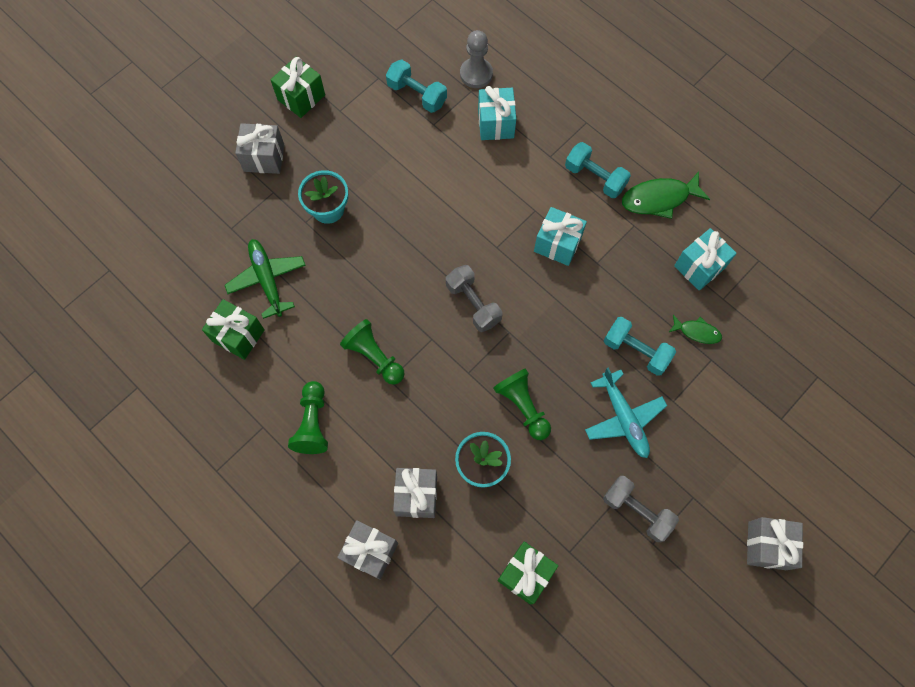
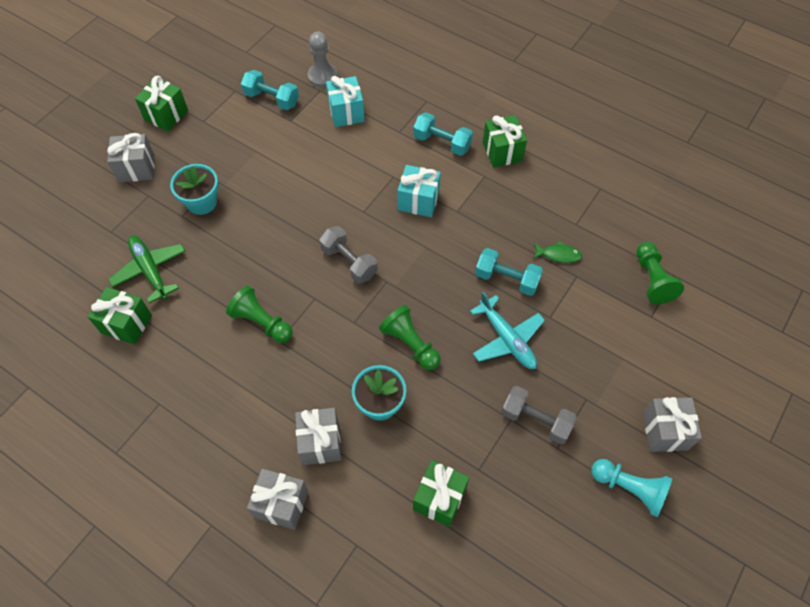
camera: 10 degrees left, 10 degrees down
(313, 423) = (209, 392): green pawn -> green pawn (652, 279)
(659, 199) = (502, 152): green fish -> green gift
(699, 267) = (549, 201): turquoise gift -> none
(717, 598) = (629, 488): none -> turquoise pawn

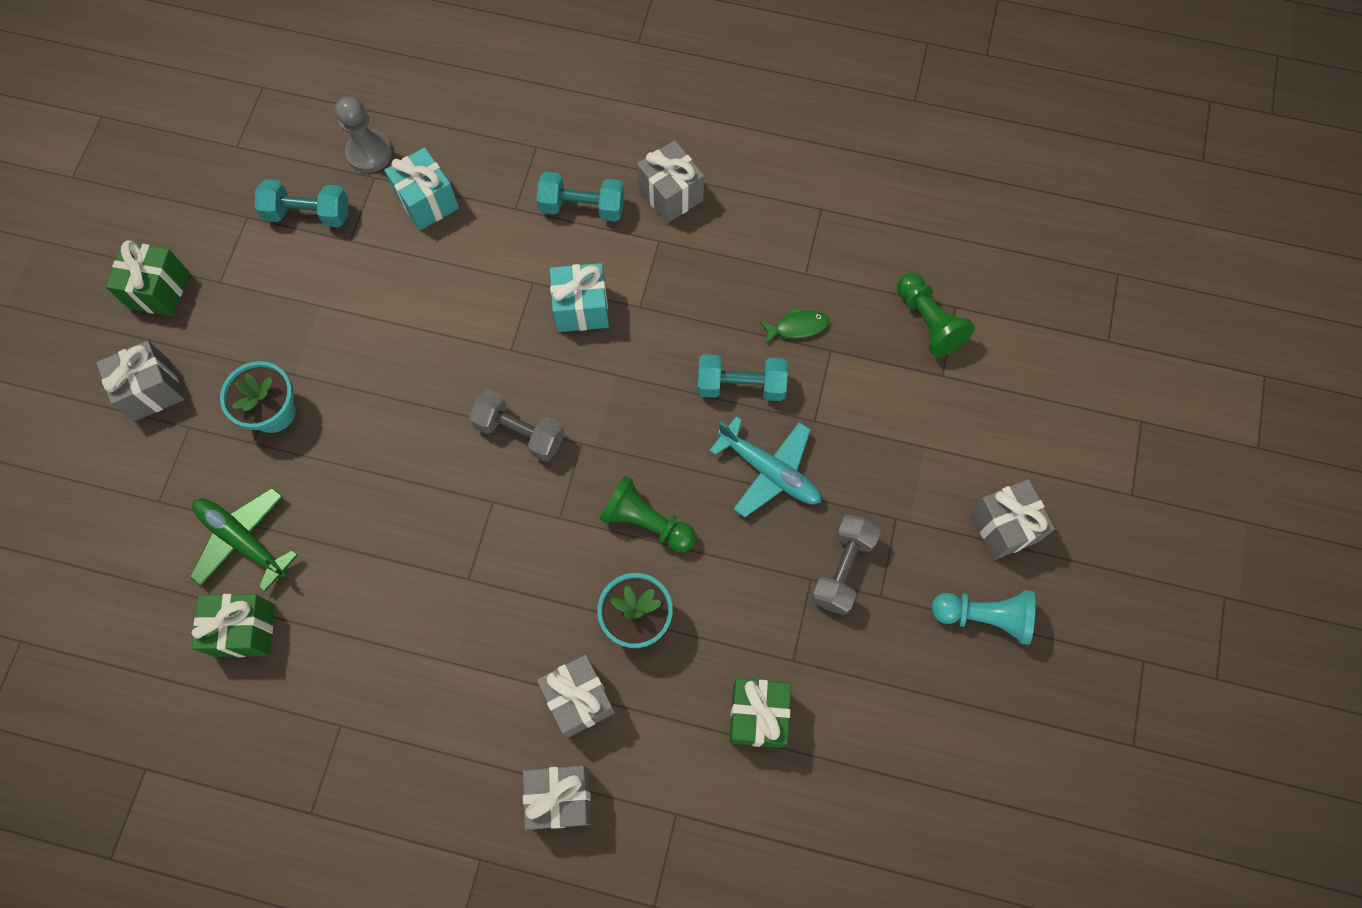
camera: 20 degrees left, 10 degrees up
(262, 322) = (434, 561): green pawn -> none
(502, 152) = (670, 195): green gift -> grey gift
(536, 420) = (842, 569): grey dumbbell -> grey dumbbell turned 75 degrees counterclockwise

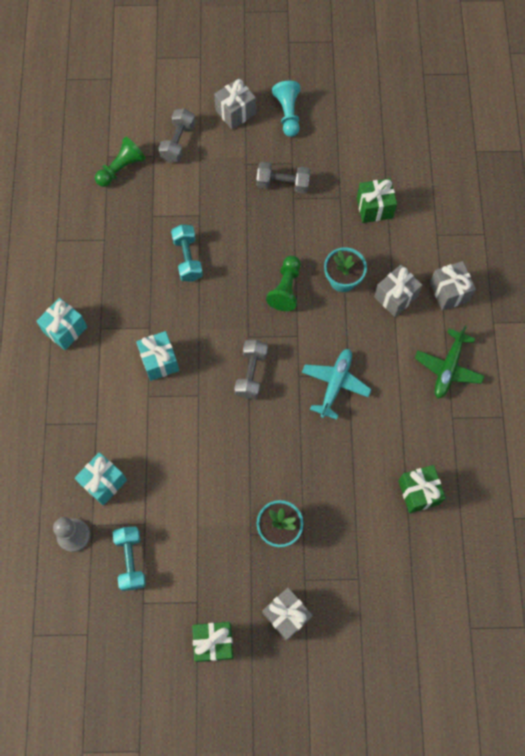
camera: 105 degrees left, 0 degrees up
(243, 540) = (366, 514): green plane -> green plane (448, 368)
(582, 207) = (86, 381): turquoise dumbbell -> none
(670, 195) = (65, 329): grey gift -> turquoise gift
(769, 471) = (237, 232): turquoise plane -> turquoise plane (335, 384)
(797, 327) = (141, 236): green fish -> none
(961, 419) = (178, 142): none -> grey dumbbell

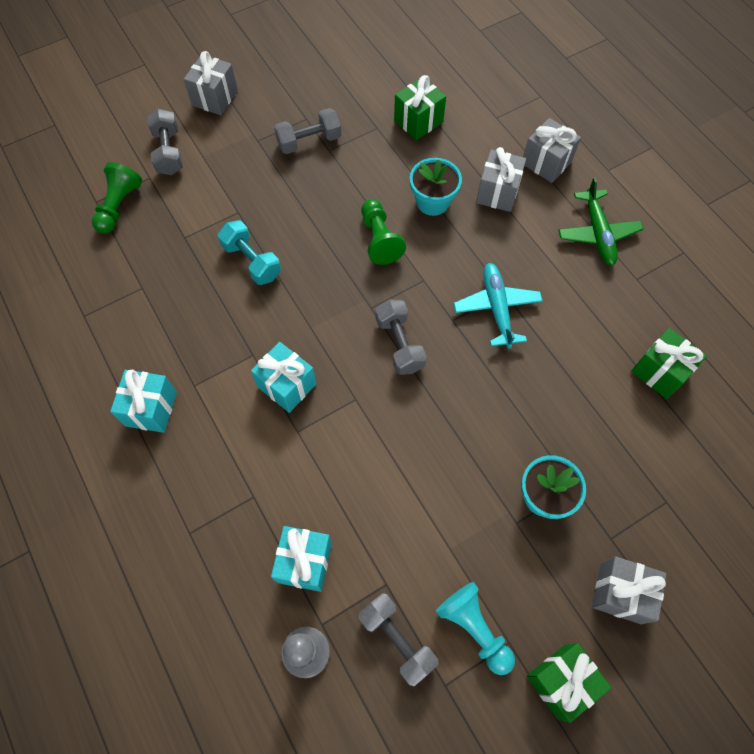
camera: 30 degrees left, 5 degrees down
(131, 560) = (397, 640): turquoise dumbbell -> grey dumbbell
(288, 114) = (272, 76): turquoise pawn -> turquoise pawn (474, 628)

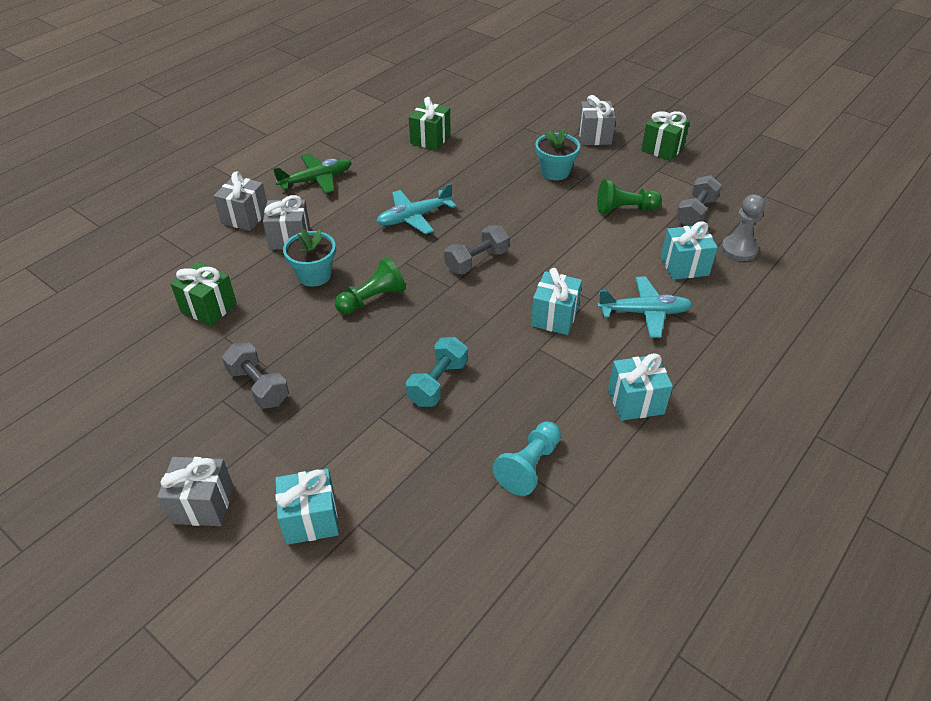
camera: 110 degrees left, 20 degrees down
(119, 206) = (414, 538): green pawn -> green pawn (624, 209)
(169, 152) = (310, 519): grey dumbbell -> turquoise gift
(253, 476) = (644, 312): none -> turquoise plane
(474, 628) = (661, 184): turquoise pawn -> turquoise pawn (529, 466)

